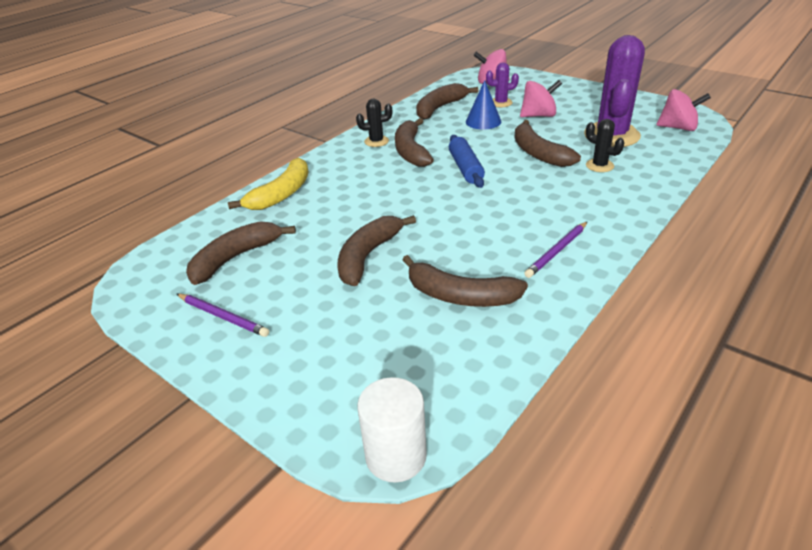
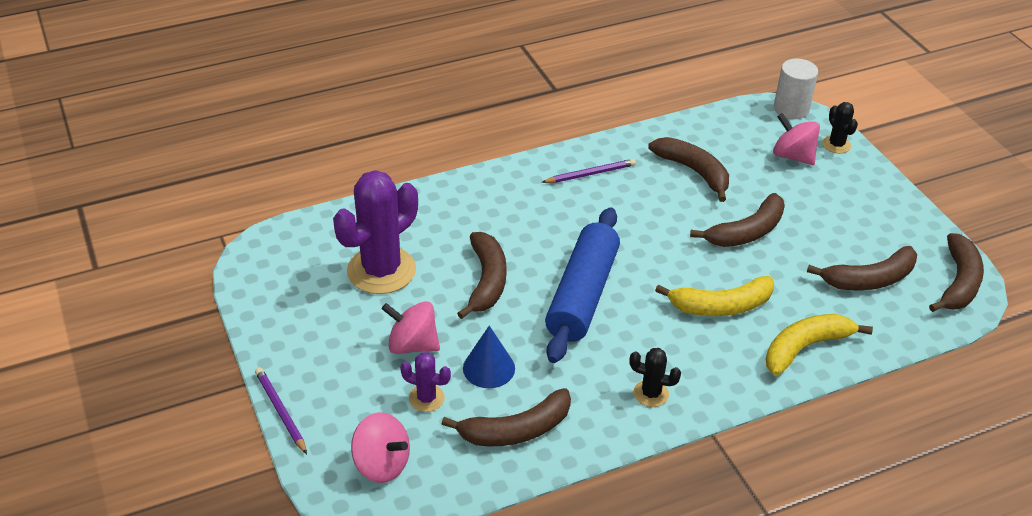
camera: 155 degrees left, 5 degrees up
(222, 316) = (885, 226): purple pencil -> purple pencil (281, 411)
(359, 196) = (720, 306): none -> yellow banana
(411, 151) = (621, 353): brown banana -> brown banana (958, 282)
(465, 168) = (582, 295): blue rolling pin -> blue rolling pin, size x1.72
(599, 166) = (450, 237): black cactus -> black cactus (836, 145)
(678, 128) = (301, 249): pink spinning top -> pink spinning top (793, 156)

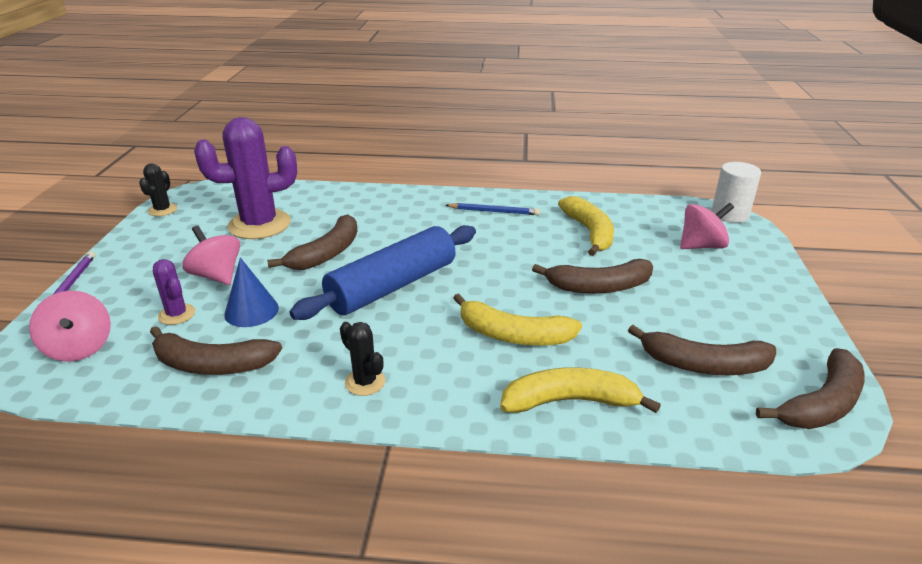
camera: 30 degrees right, 10 degrees down
(590, 174) = (494, 211): purple pencil -> blue pencil
(694, 172) = (589, 232): brown banana -> yellow banana
(793, 156) = (701, 246): pink spinning top -> pink spinning top turned 90 degrees clockwise
(836, 145) = (757, 249): black cactus -> black cactus (162, 210)

